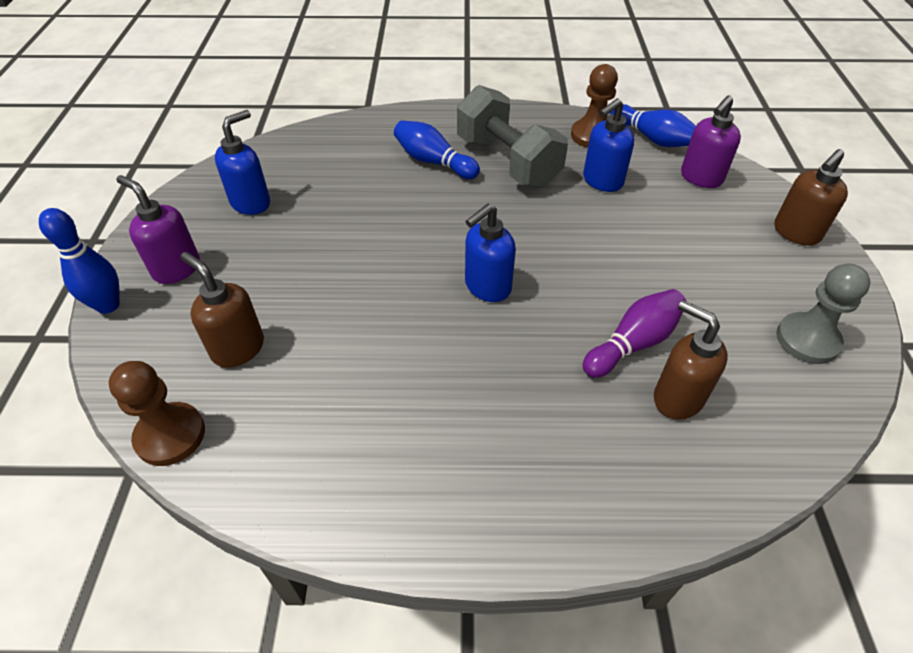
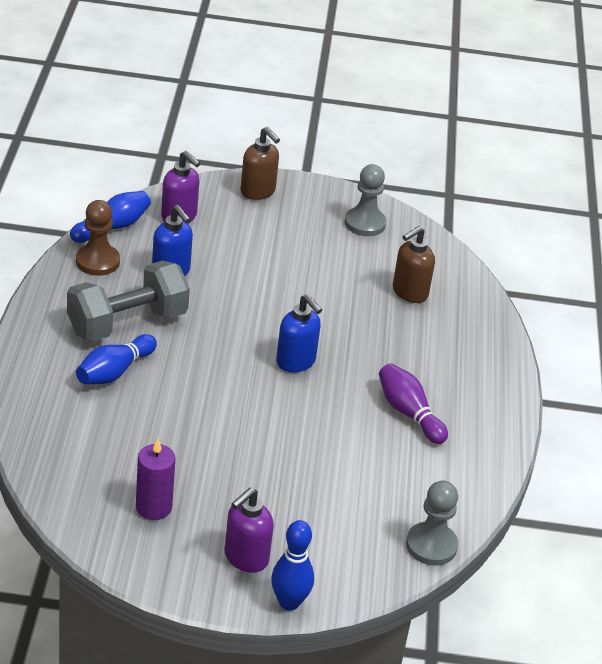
camera: 90 degrees left, 10 degrees down
(170, 435) = (431, 545): brown pawn -> grey pawn
(238, 348) = (349, 511): brown soap dispenser -> none
(251, 203) = (153, 507): blue soap dispenser -> purple candle
(633, 343) = (361, 300): purple bowling pin -> purple bowling pin (409, 413)

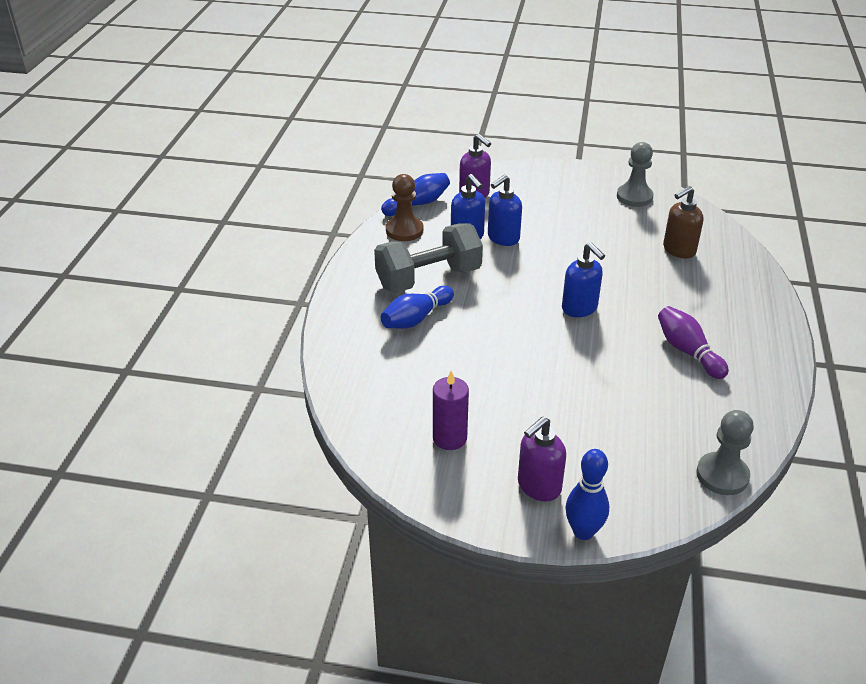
camera: 10 degrees right, 0 degrees up
(212, 274) = (503, 238): none -> blue soap dispenser
(258, 192) = (541, 175): brown soap dispenser -> none

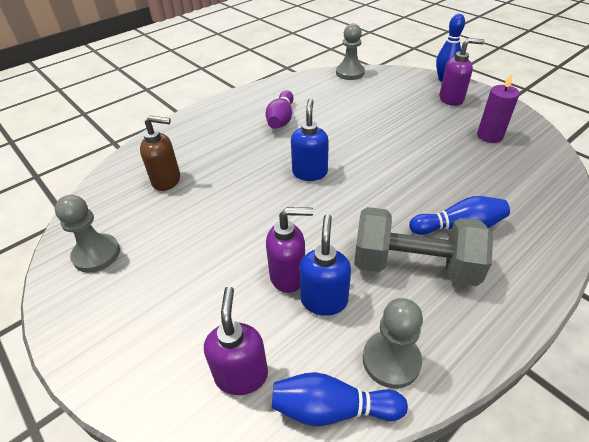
camera: 140 degrees left, 5 degrees up
(404, 230) = (391, 360): brown pawn -> grey pawn
(503, 238) = (288, 276): blue soap dispenser -> purple soap dispenser

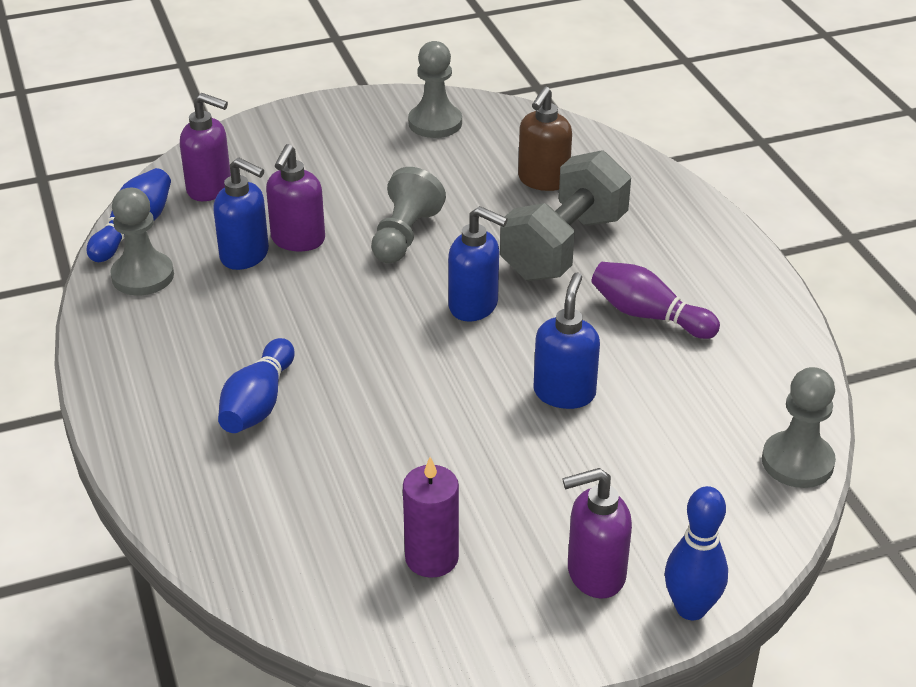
camera: 110 degrees right, 5 degrees down
(255, 222) = (404, 236): none -> grey pawn
(355, 128) = (564, 393): none -> blue soap dispenser
(414, 265) = (233, 337): grey dumbbell -> grey dumbbell (564, 247)
(451, 99) = (595, 574): purple soap dispenser -> purple soap dispenser turned 60 degrees clockwise

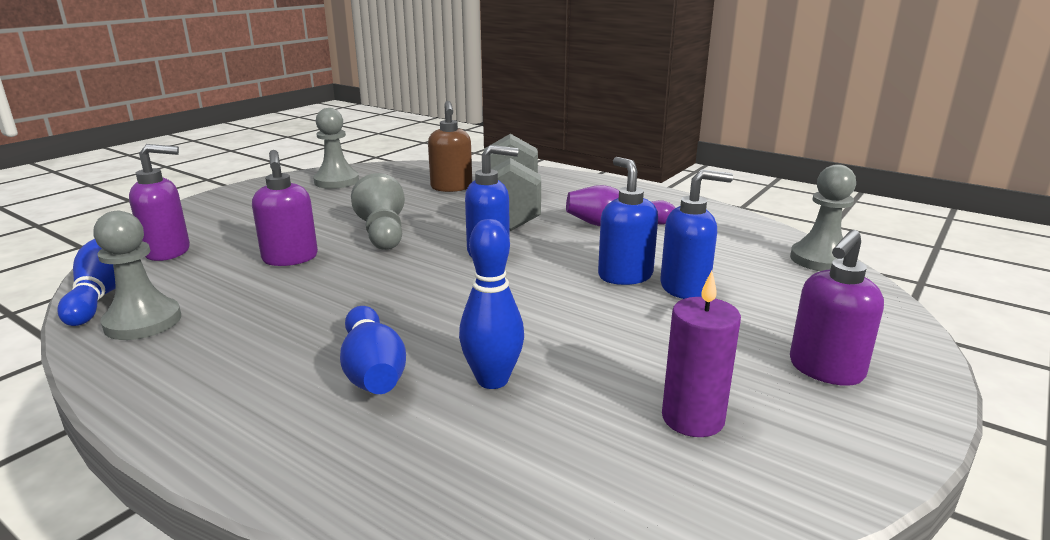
camera: 35 degrees left, 15 degrees down
(245, 256) = (247, 280): blue soap dispenser -> blue soap dispenser (685, 288)
(691, 608) = (918, 361): blue bowling pin -> blue bowling pin (492, 380)

